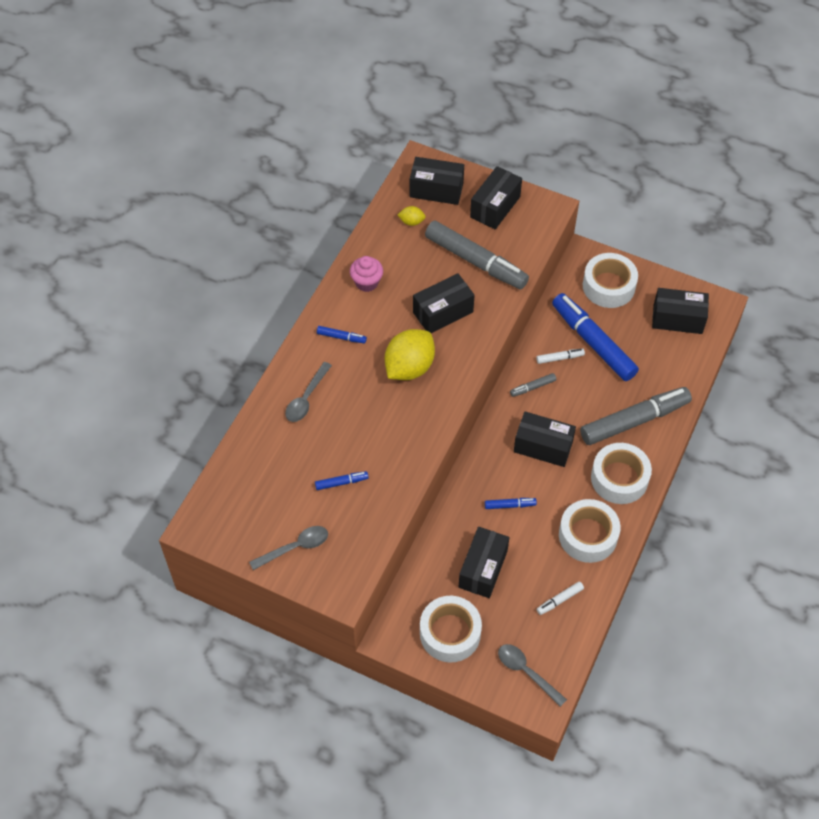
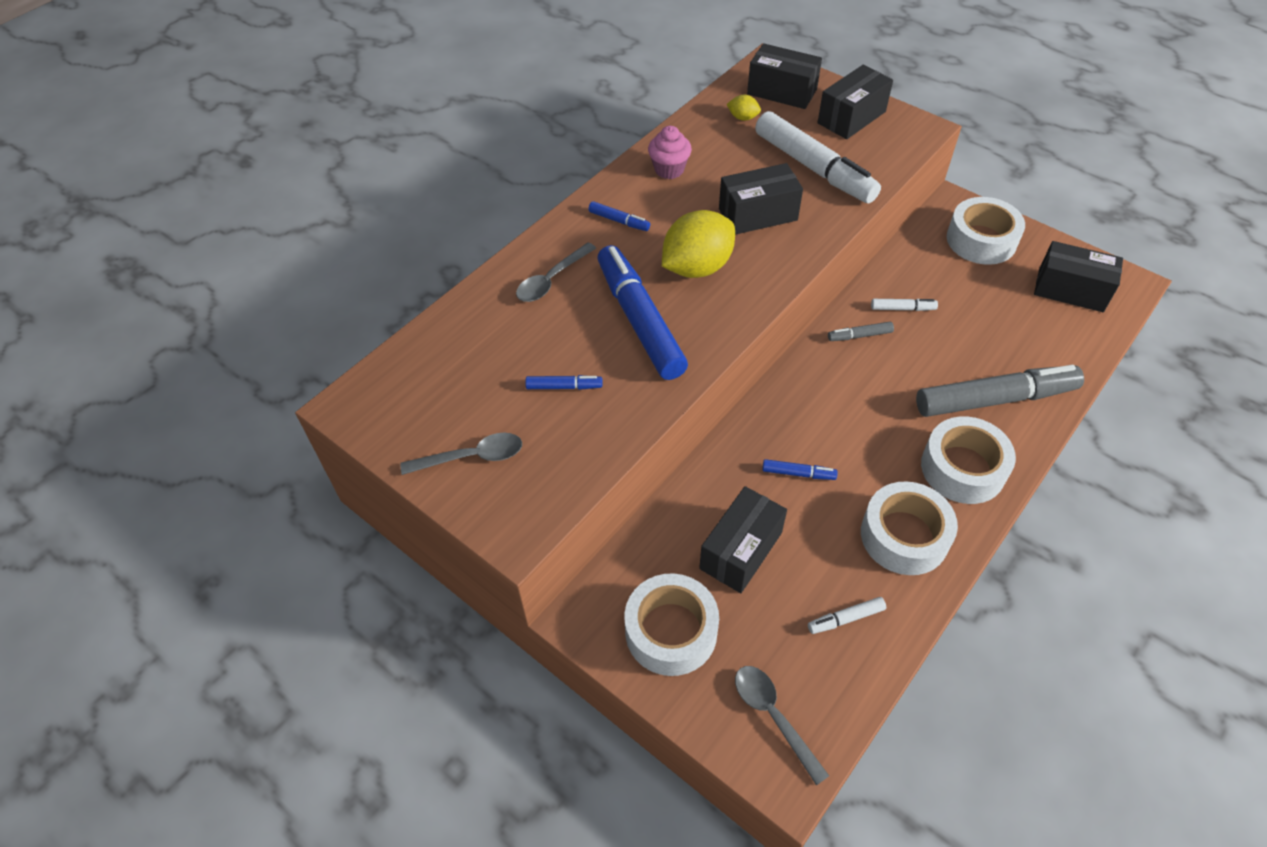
camera: 15 degrees right, 5 degrees down
(475, 261) = (814, 168): grey marker -> white marker
(543, 446) = (860, 408): black box -> none
(593, 342) = (950, 298): blue marker -> blue marker (640, 320)

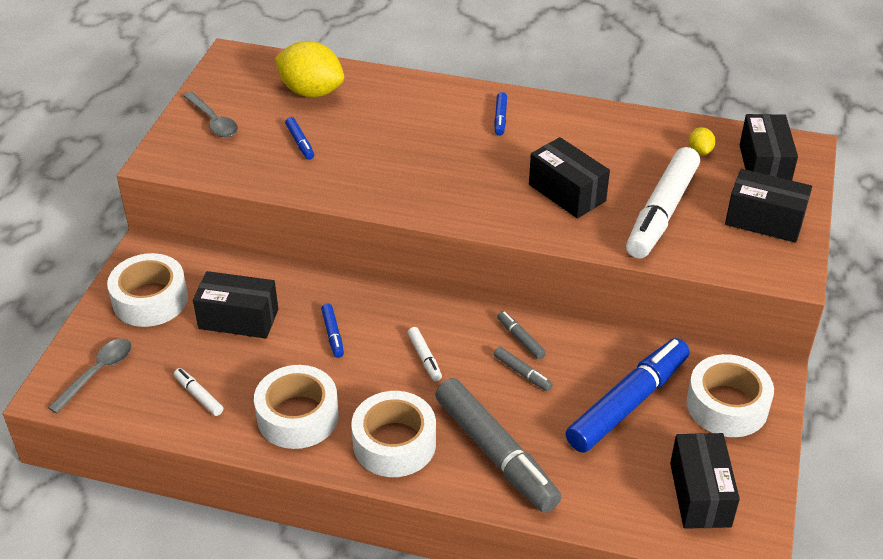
camera: 65 degrees right, 10 degrees down
(551, 280) = (407, 104): grey spoon -> none
(640, 320) = (391, 160): blue marker -> blue marker (628, 403)
(669, 169) = (588, 127): pink cupcake -> none
(697, 267) = (473, 174): yellow lemon -> yellow lemon (311, 92)
(902, 308) = (578, 362): white marker -> white marker (424, 358)
(903, 349) = (522, 373): none -> grey marker

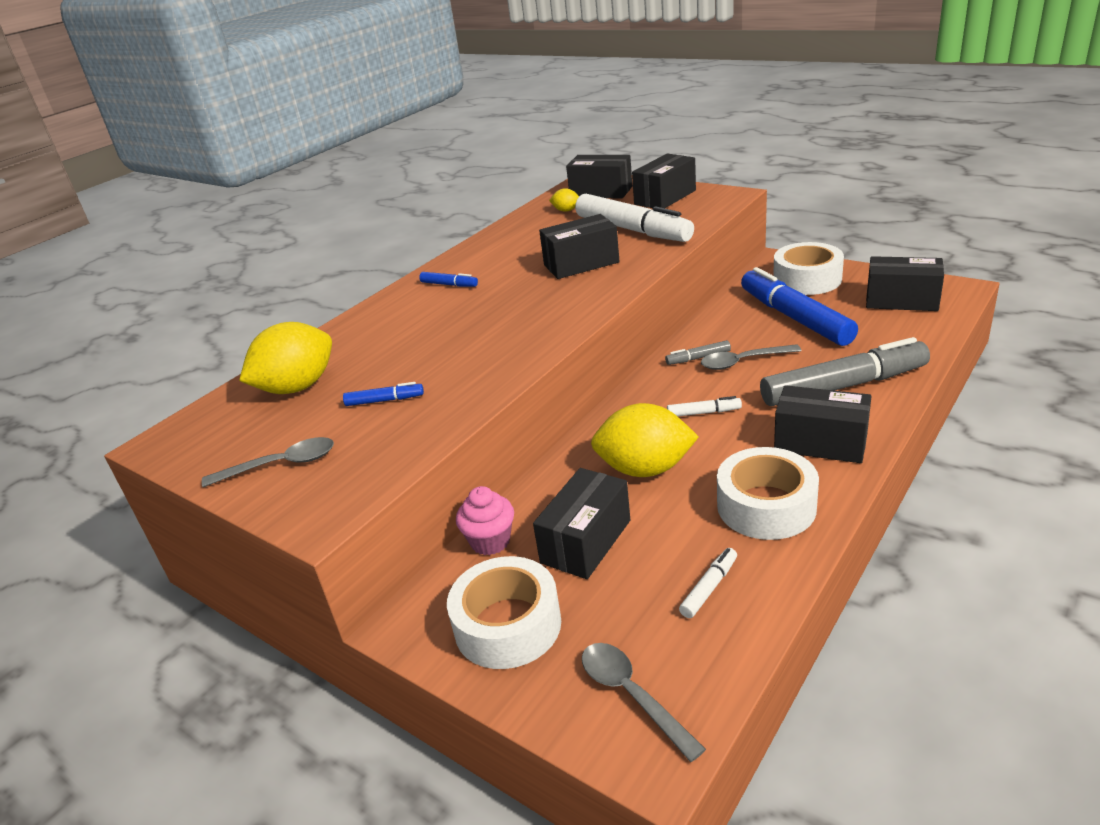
camera: 65 degrees left, 10 degrees down
(199, 395) = (709, 588): white marker -> white marker turned 150 degrees clockwise
(230, 268) = (490, 541): none -> pink cupcake
(333, 334) = (645, 469): blue marker -> yellow lemon
(394, 443) = (820, 443): white tape -> black box
(522, 373) = (743, 362): grey marker -> grey spoon

